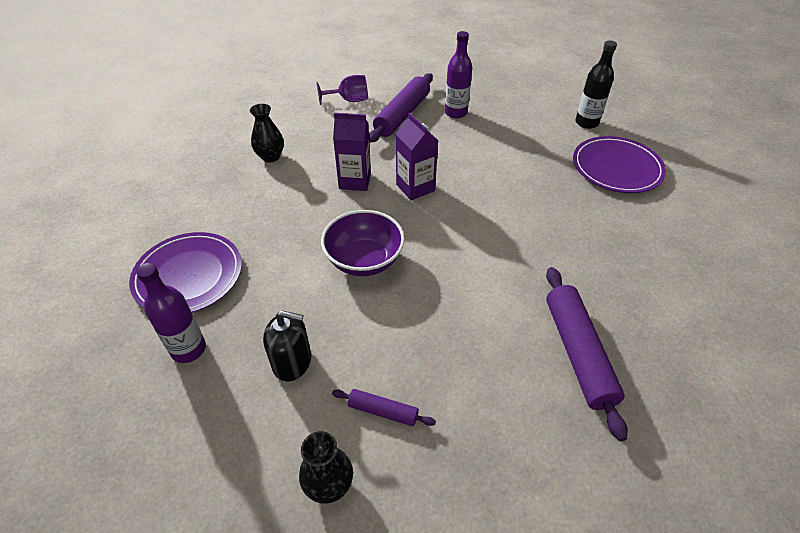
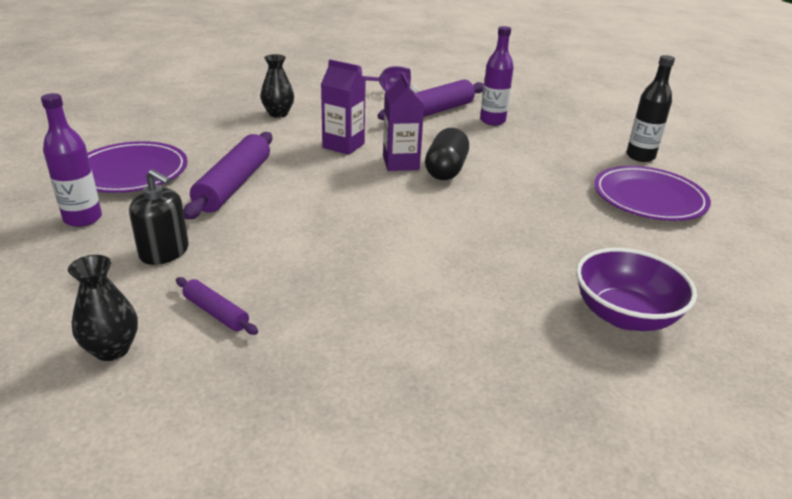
camera: 20 degrees right, 15 degrees down
(364, 260) = (301, 201): purple bowl -> purple bowl (624, 315)
(455, 184) = (446, 170): none -> black capsule
(578, 353) = (472, 331): purple rolling pin -> purple rolling pin (234, 185)

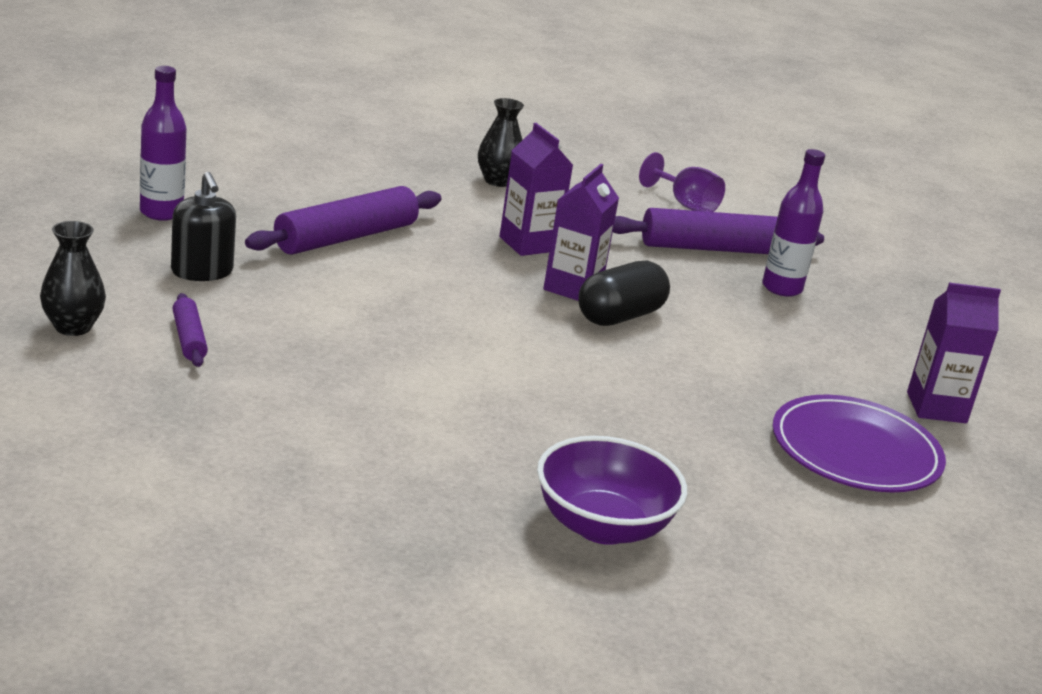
camera: 30 degrees right, 5 degrees down
(131, 172) = (255, 185): purple plate -> none
(640, 156) = (936, 407): black bottle -> purple carton

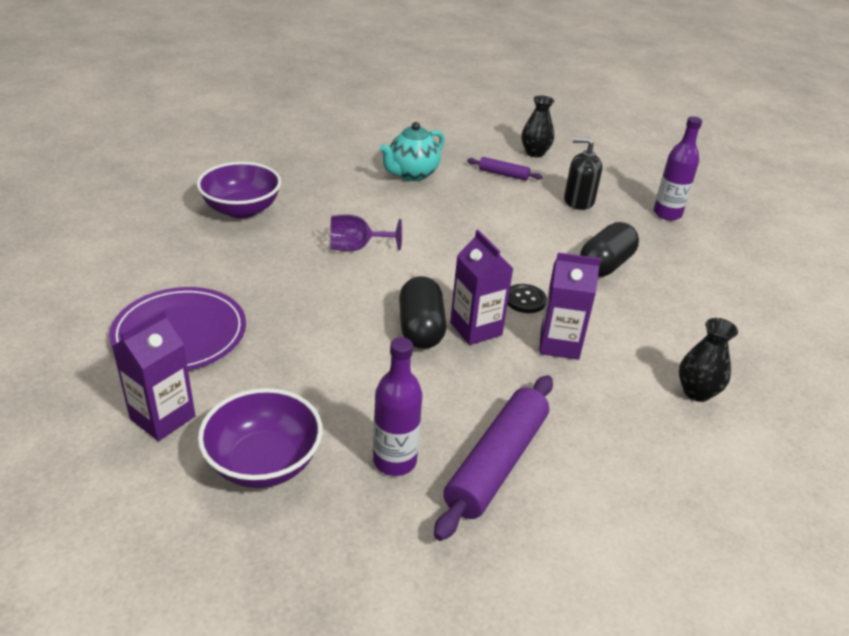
camera: 130 degrees right, 10 degrees up
(292, 415) = (412, 174): none -> turquoise teapot
(346, 237) = (605, 265): purple rolling pin -> black capsule
(484, 271) = (525, 300): none -> black button
(685, 204) = (606, 513): purple goblet -> purple goblet (356, 248)
(881, 341) = (264, 463): none -> purple bowl

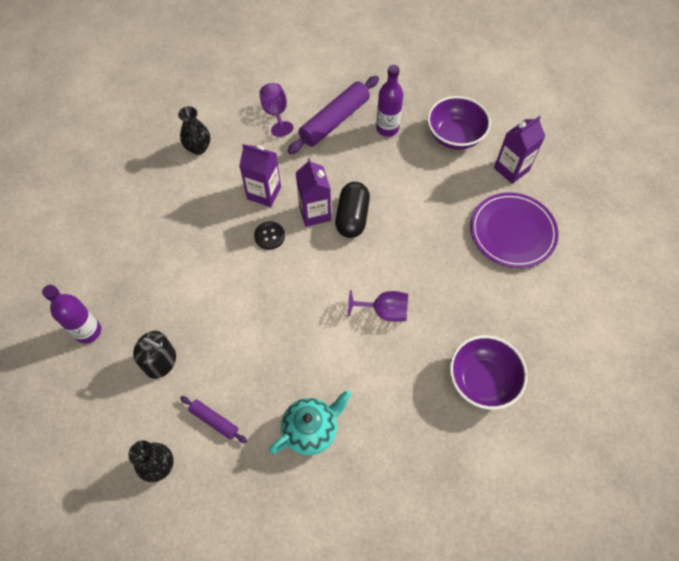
camera: 165 degrees left, 25 degrees up
(605, 265) = (188, 267): black capsule -> none
(608, 463) = (276, 113): none -> purple goblet

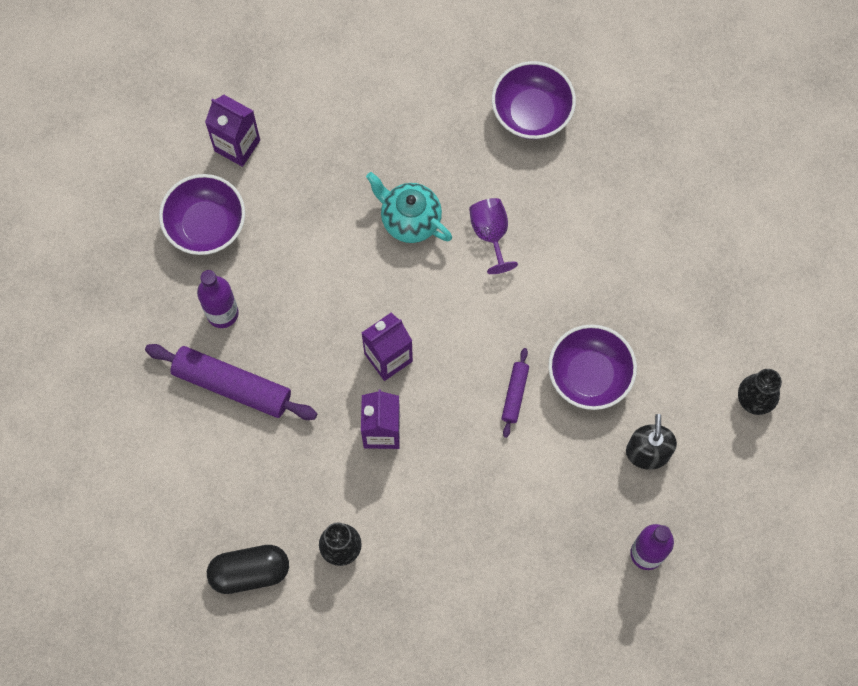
camera: 110 degrees left, 10 degrees up
(214, 421) = (686, 365): purple rolling pin -> purple rolling pin (515, 394)
(240, 342) = (589, 375): none -> purple bowl
(269, 236) = (441, 399): black button -> none
(276, 113) = (246, 469): purple goblet -> none
(311, 430) = (654, 263): turquoise teapot -> turquoise teapot (410, 220)
(352, 217) = (378, 311): black capsule -> black capsule (250, 572)
(512, 232) = (331, 124): purple plate -> none

